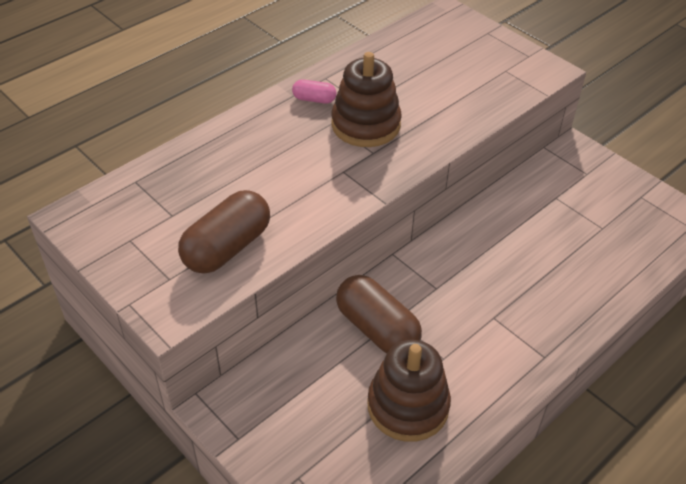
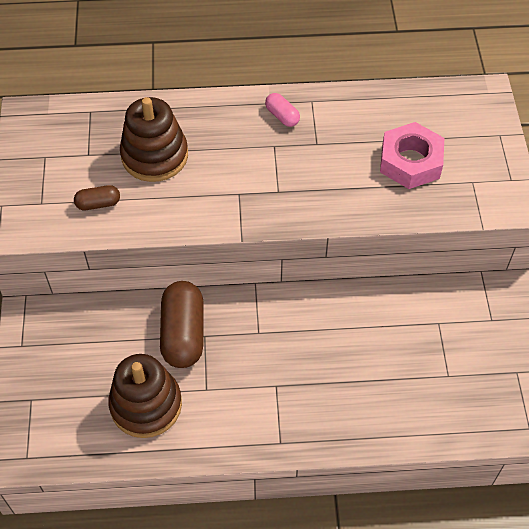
camera: 40 degrees right, 10 degrees up
(227, 247) = (98, 204): brown capsule -> brown capsule, size x0.49
(365, 125) = (298, 163): brown stacking toy -> brown stacking toy (154, 156)
(448, 80) = (410, 162): none -> pink nut

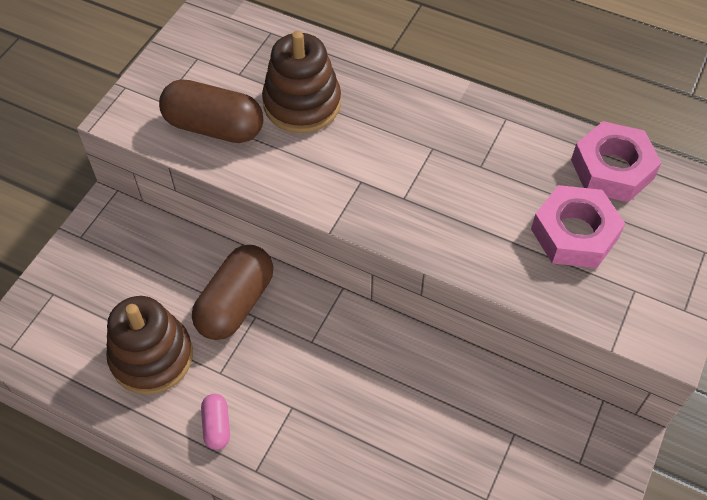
camera: 30 degrees right, 0 degrees up
(98, 204) = (214, 127): brown capsule -> brown capsule, size x2.02
(282, 116) = (462, 120): pink capsule -> pink capsule (216, 426)
(406, 105) = (612, 169): none -> pink nut

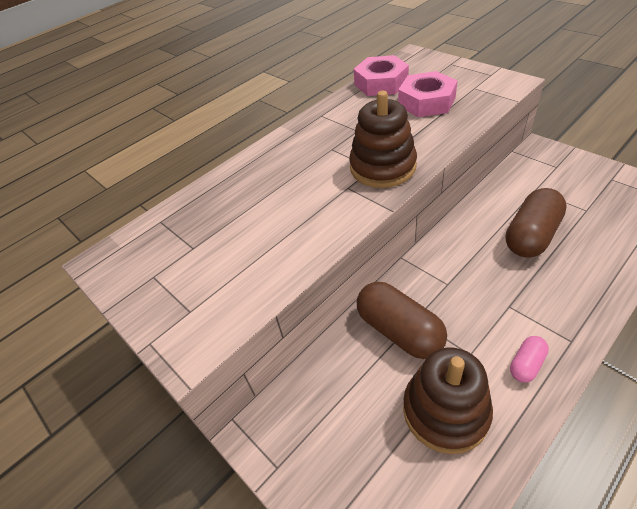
camera: 65 degrees left, 10 degrees down
(214, 127) = (245, 272): brown capsule -> brown capsule (531, 235)
(216, 426) = (526, 364): pink capsule -> pink capsule turned 60 degrees counterclockwise
(302, 104) = (252, 210): brown stacking toy -> brown stacking toy (382, 167)

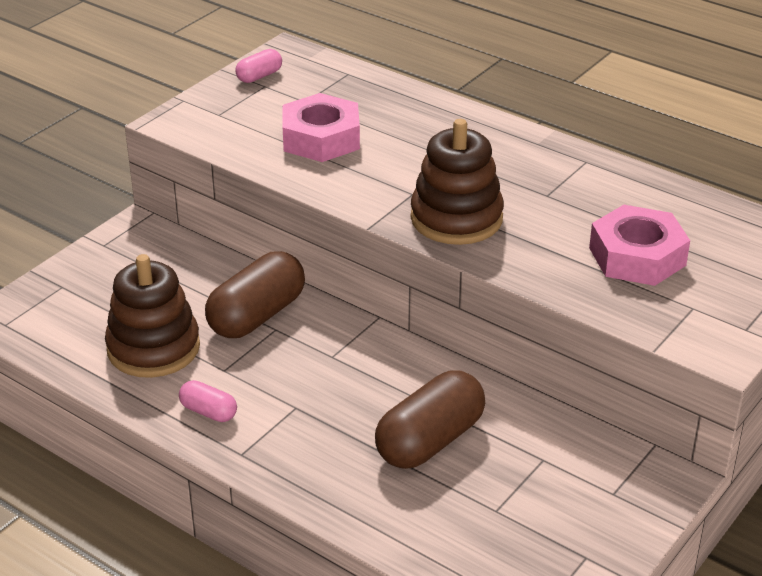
camera: 75 degrees right, 10 degrees down
(134, 280) = (259, 76): none -> pink capsule
(381, 83) = (694, 211): pink nut -> pink nut (321, 138)
(531, 235) = (429, 441): brown capsule -> brown capsule turned 75 degrees counterclockwise

